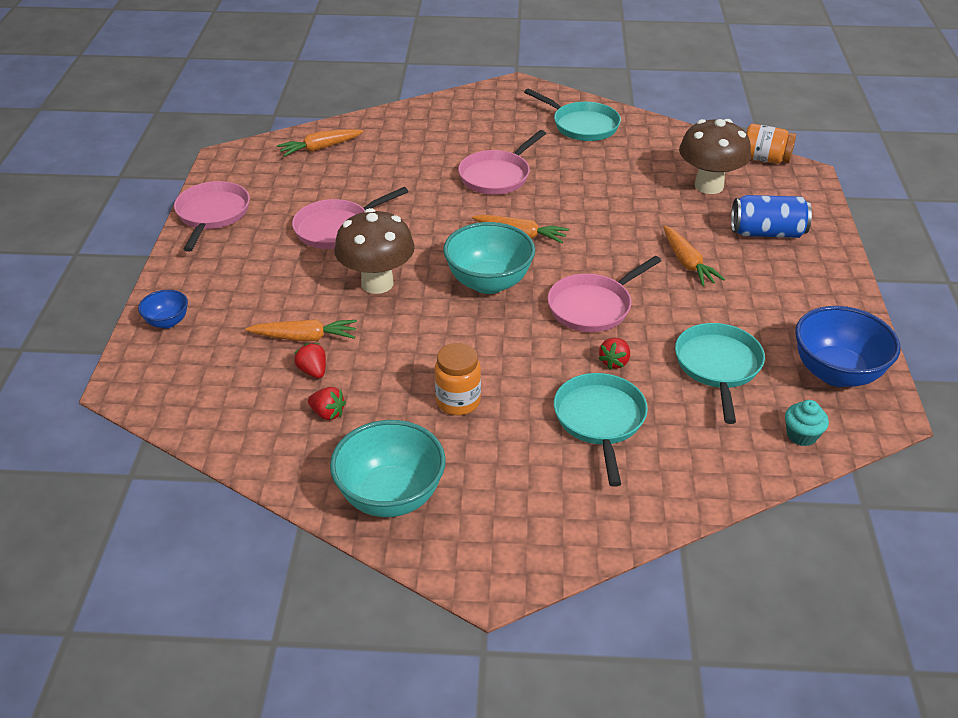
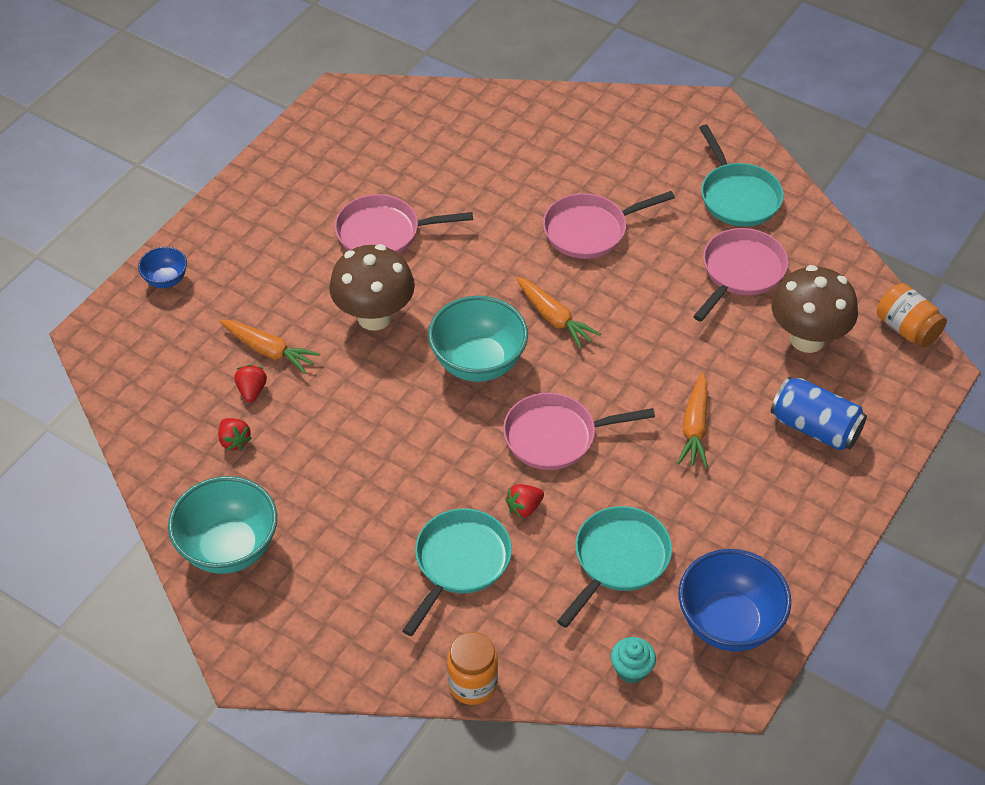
camera: 30 degrees right, 10 degrees up
(212, 215) = (281, 166): pink pan -> pink pan (740, 272)
(320, 148) = (439, 119): orange carrot -> none
(458, 401) = (351, 482): orange jar -> orange jar (472, 684)

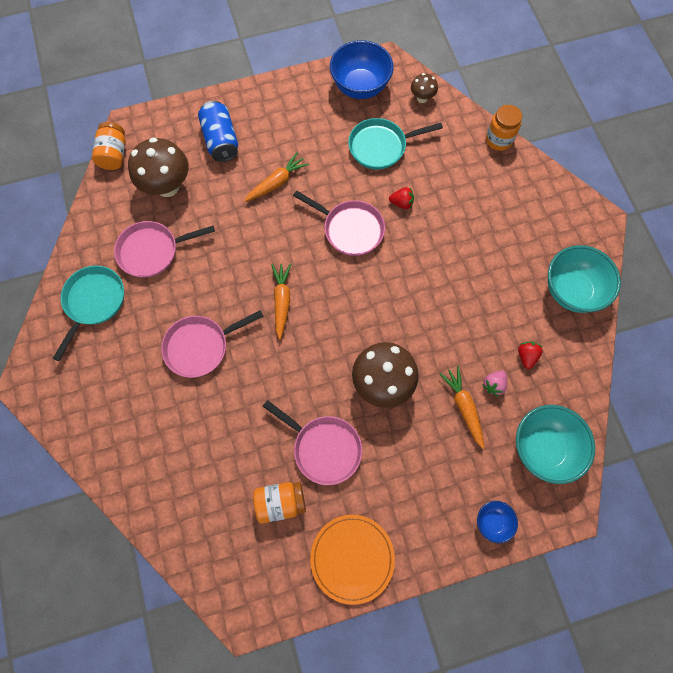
camera: 140 degrees left, 20 degrees up
(252, 391) = (493, 384): red strawberry -> pink strawberry
(281, 178) = (352, 558): none -> orange plate
(384, 174) = (280, 502): none -> orange jar
(459, 563) = (458, 198): turquoise pan -> none
(478, 363) = (350, 304): turquoise bowl -> turquoise bowl (543, 448)
(590, 230) = (201, 346): pink pan -> pink pan turned 135 degrees clockwise
(631, 669) = (422, 98): turquoise cupcake -> brown mushroom

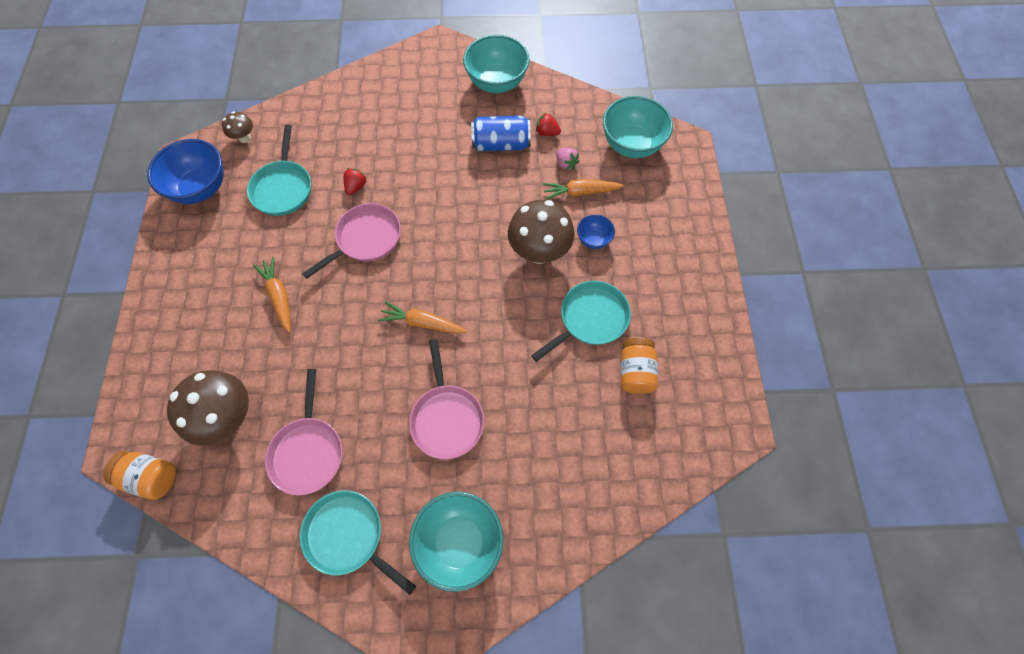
camera: 75 degrees left, 5 degrees down
(102, 386) = (459, 542): none -> turquoise bowl
(221, 140) = (195, 344): blue can -> blue can (501, 144)
(323, 447) = (590, 319): pink pan -> turquoise pan
(352, 558) = (699, 319): orange plate -> none
(492, 522) = (687, 199): blue bowl -> blue bowl (593, 239)
(498, 140) = (324, 90): orange jar -> none

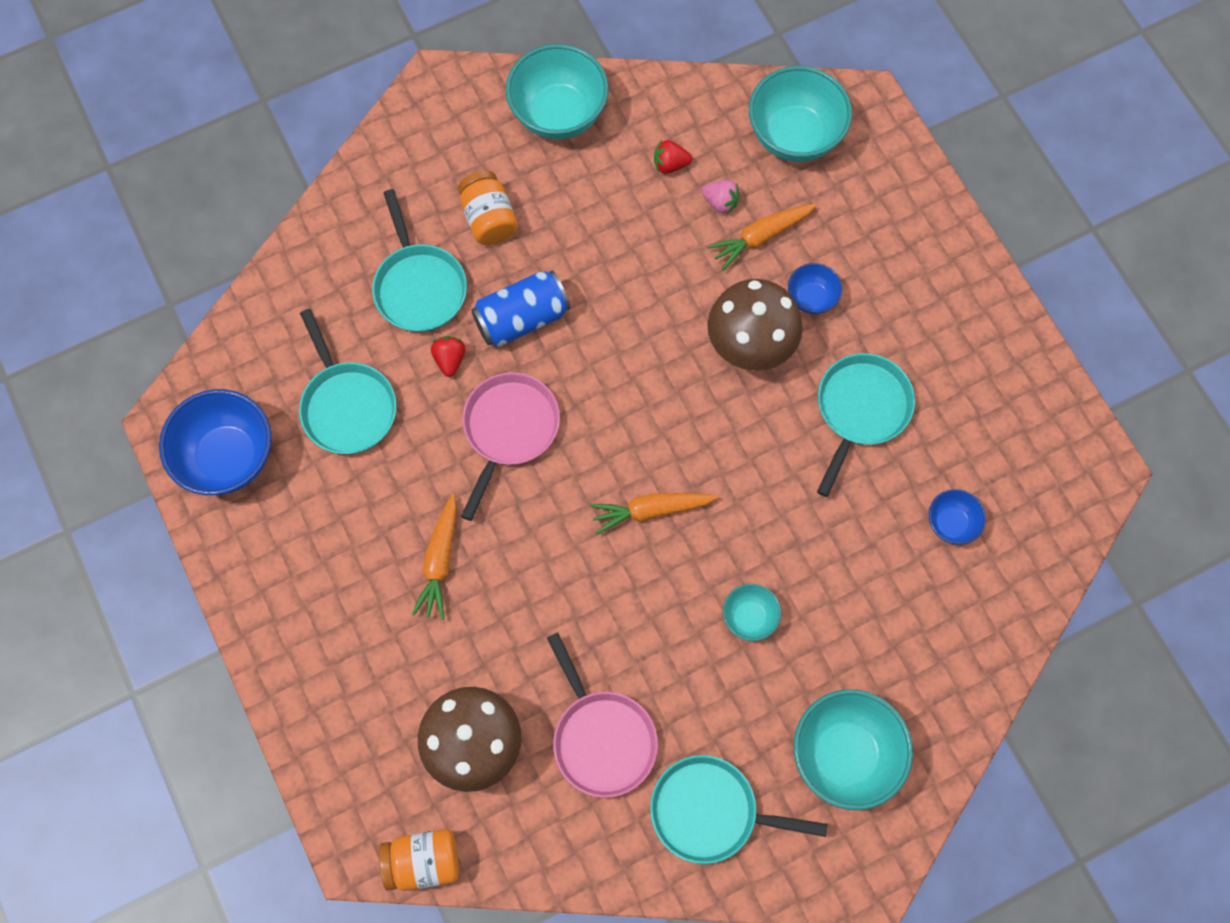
camera: 25 degrees left, 5 degrees up
(244, 138) = (241, 354): brown mushroom -> none
(279, 297) = (440, 561): orange carrot -> orange carrot turned 120 degrees counterclockwise
(363, 141) = (419, 286): none -> turquoise pan
(447, 418) = (749, 617): pink pan -> turquoise bowl
(501, 144) = (616, 209): blue can -> blue can (522, 318)
(614, 418) = (951, 523): none -> blue bowl
(635, 371) = (948, 454): orange jar -> orange jar (489, 219)

